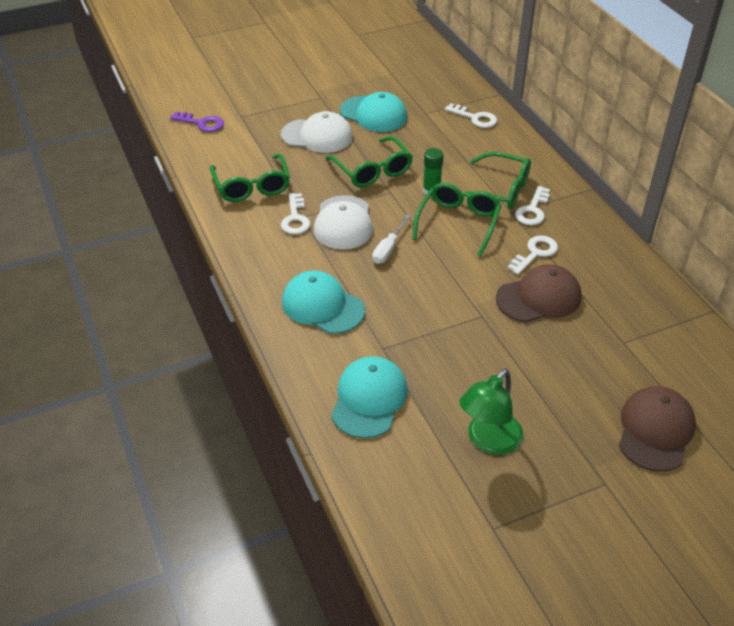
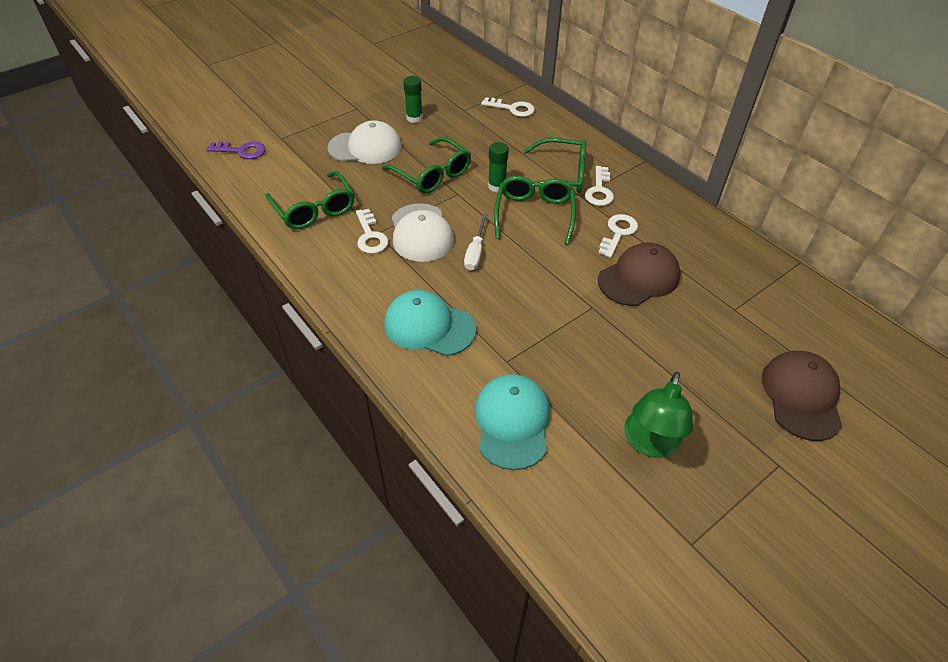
camera: 15 degrees left, 5 degrees up
(373, 114) = (414, 118): turquoise cap -> green glue stick

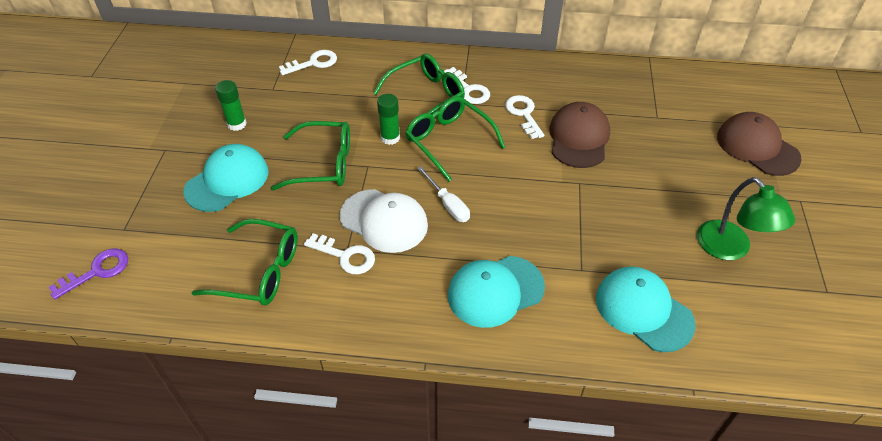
camera: 45 degrees left, 0 degrees up
(365, 147) = (227, 181): white cap -> turquoise cap

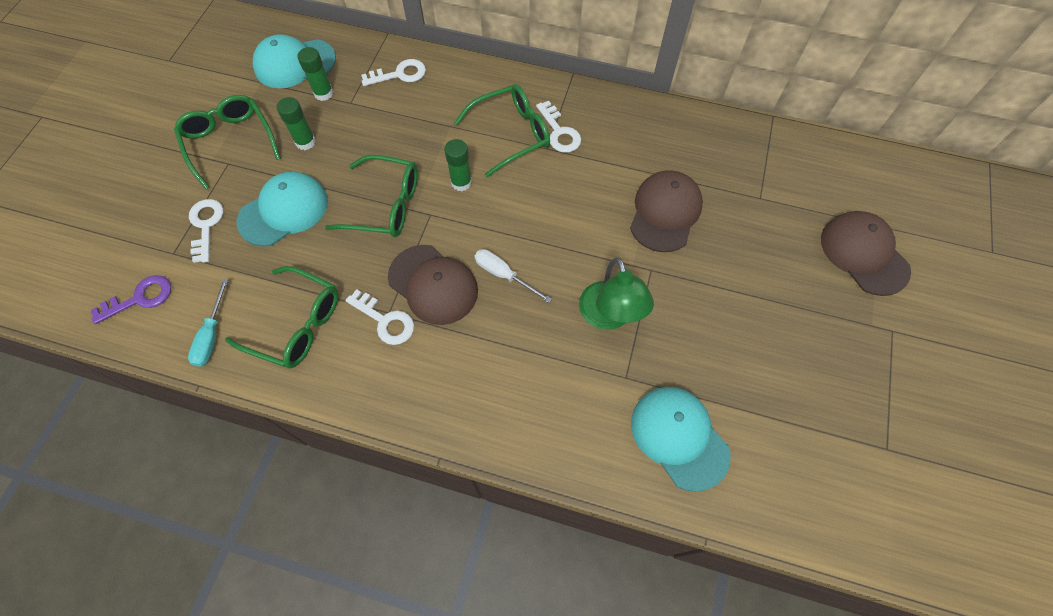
camera: 10 degrees right, 15 degrees up
(176, 292) = (212, 335): none -> turquoise screwdriver
(246, 85) = (323, 93): none -> green glue stick
(384, 221) = (433, 284): white cap -> brown cap
(448, 204) = (504, 275): white screwdriver -> white screwdriver turned 150 degrees clockwise
(449, 141) = (522, 196): green glasses -> green glasses (230, 142)
(495, 291) = (529, 388): turquoise cap -> turquoise cap (294, 64)
(523, 114) = (612, 172): white key -> white key (206, 225)
(730, 249) = (794, 379): green lamp -> green lamp (609, 316)

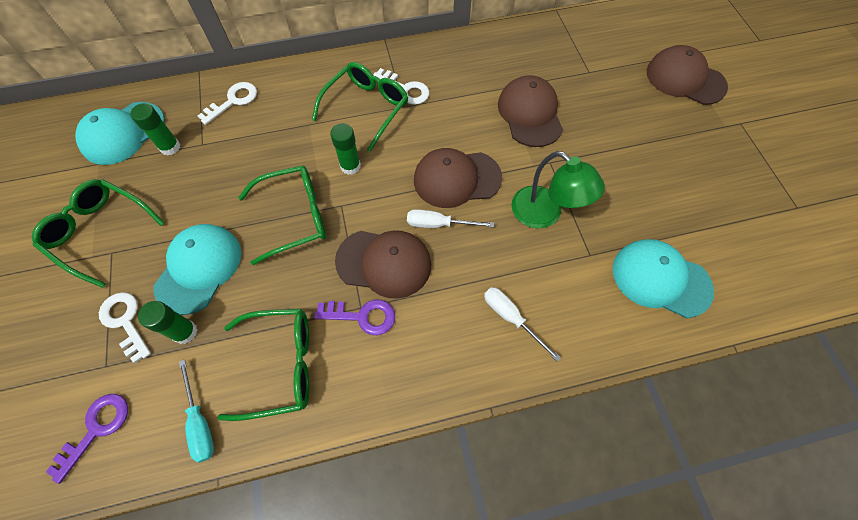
camera: 30 degrees left, 0 degrees up
(305, 142) = (180, 197): green glue stick -> green glue stick (185, 332)
(385, 321) = (362, 316): white key -> purple key
(510, 393) = (511, 318): none -> white screwdriver
(549, 241) = (456, 179): none -> brown cap

